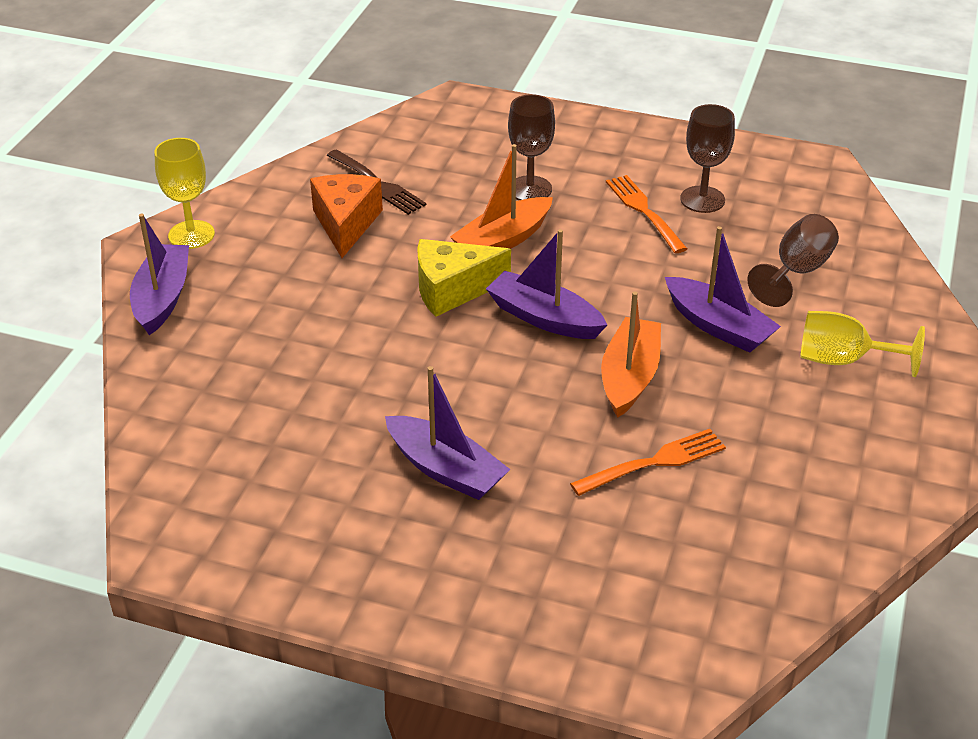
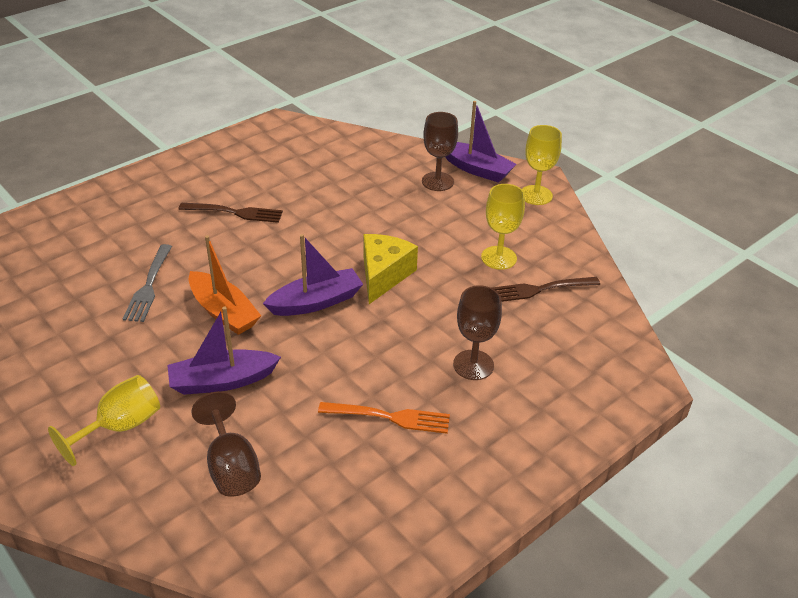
camera: 120 degrees right, 0 degrees up
(346, 224) = (499, 258): orange cheese -> yellow goblet
(445, 469) = (234, 212): purple boat -> brown fork
(503, 240) = (418, 321): orange boat -> none
(653, 463) = (149, 285): orange fork -> grey fork
(702, 199) = (375, 465): brown goblet -> brown goblet (437, 181)

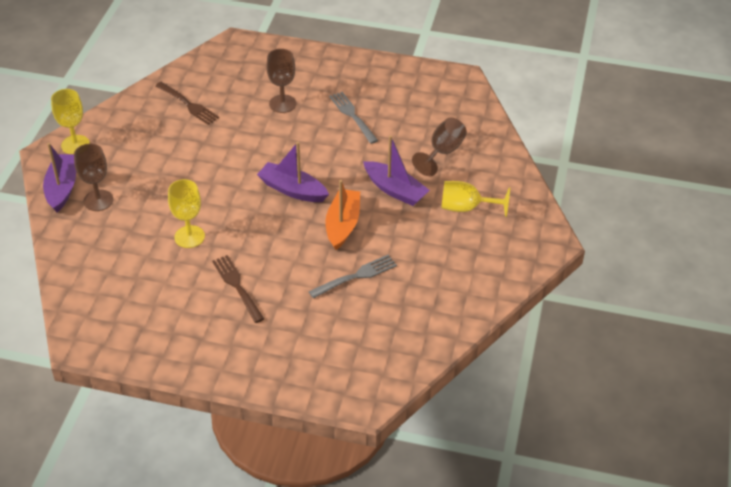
camera: 125 degrees left, 5 degrees up
(383, 275) = (237, 174): yellow cheese -> none
(388, 417) = (353, 116): orange fork -> grey fork
(499, 258) = (170, 133): yellow goblet -> yellow goblet (189, 237)

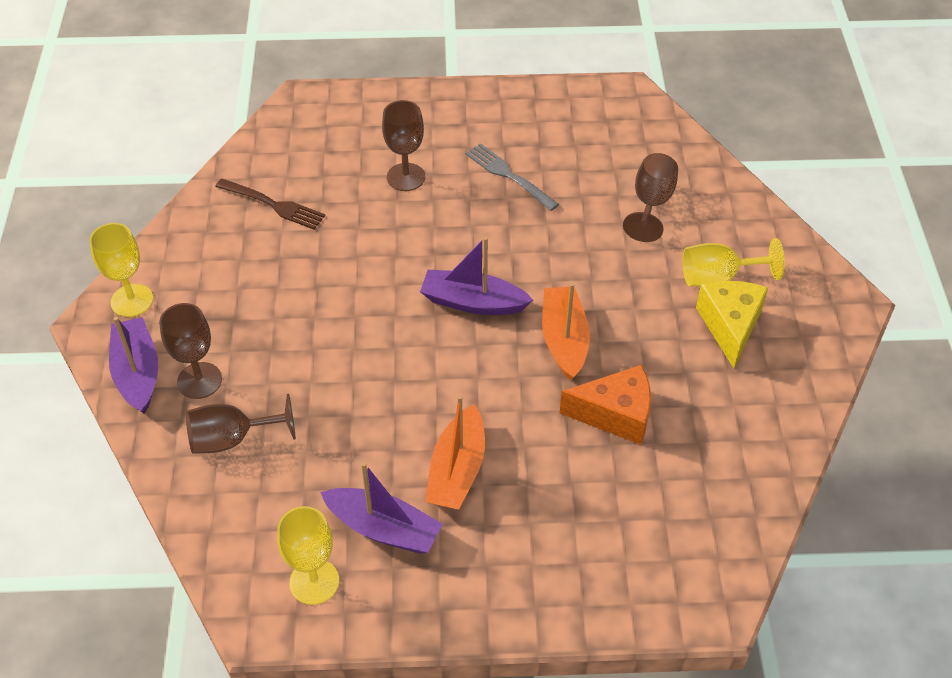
camera: 15 degrees left, 5 degrees up
(104, 238) = (232, 439): none -> brown goblet
(189, 237) = (356, 407): yellow goblet -> yellow goblet (314, 582)
(237, 287) = (457, 470): brown fork -> orange boat
(355, 276) = (615, 414): grey fork -> orange cheese
(395, 190) = (612, 272): purple boat -> purple boat (383, 528)
(459, 240) = (730, 326): none -> yellow cheese

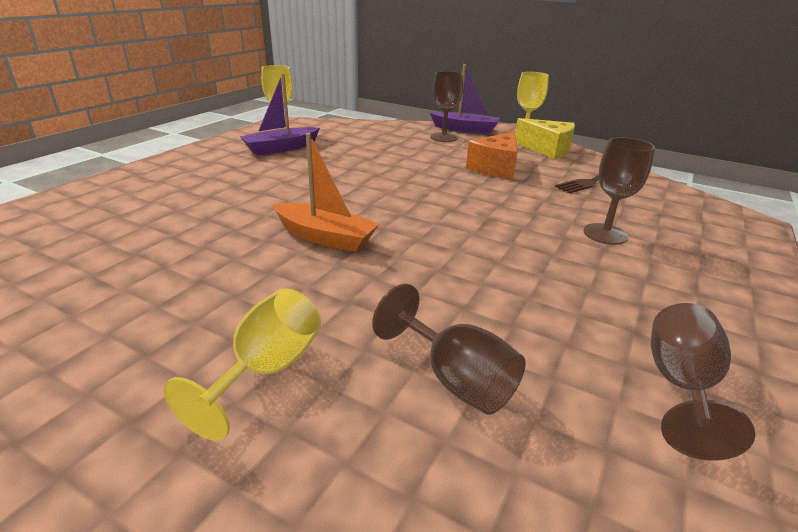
camera: 120 degrees right, 20 degrees down
(232, 439) = (393, 136): brown goblet -> brown goblet (680, 385)
(457, 470) = (282, 171): orange boat -> none
(473, 302) = (414, 216): purple boat -> none
(509, 176) = (579, 288): grey fork -> none
(615, 414) = (223, 230): orange cheese -> orange cheese (495, 168)
(730, 326) = (195, 338): yellow cheese -> yellow cheese (547, 150)

